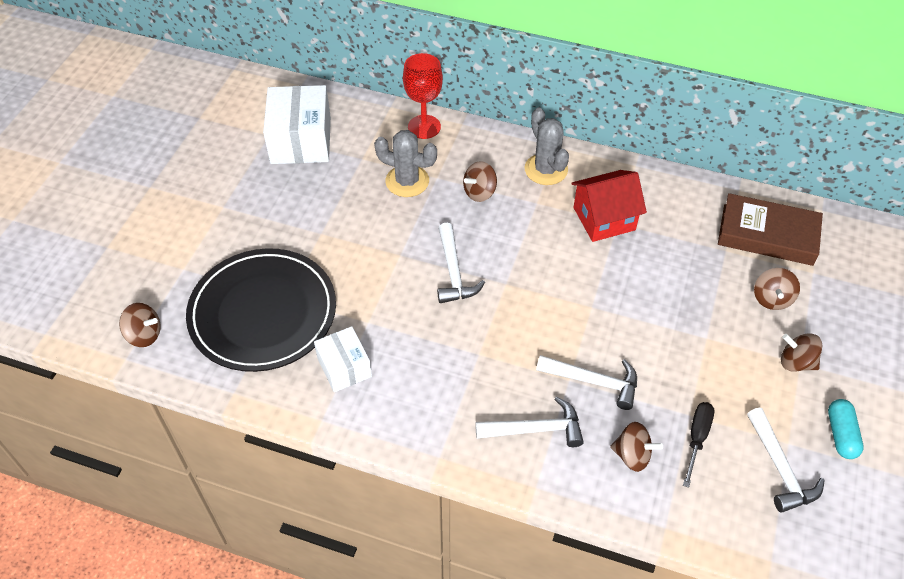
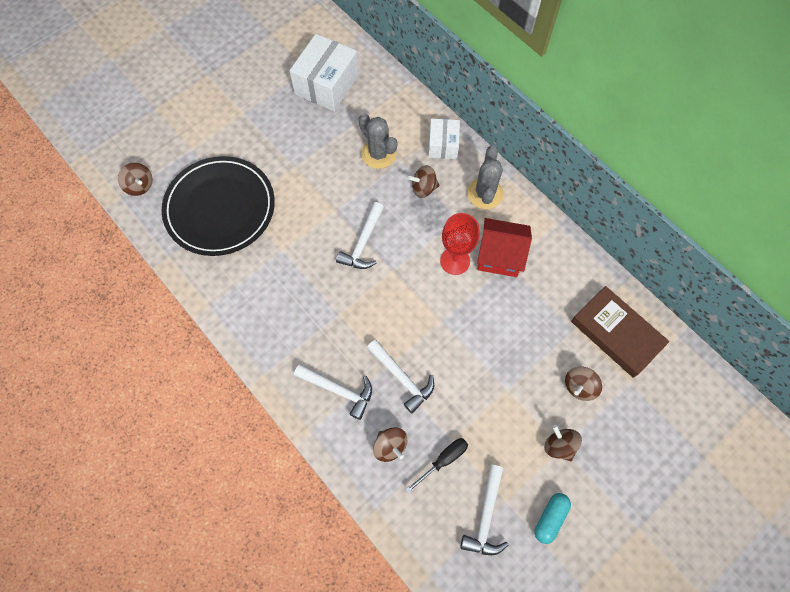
camera: 30 degrees right, 15 degrees up
(344, 367) = (246, 276): white box -> white box (443, 145)
(424, 127) = (420, 114): red goblet -> red goblet (455, 261)

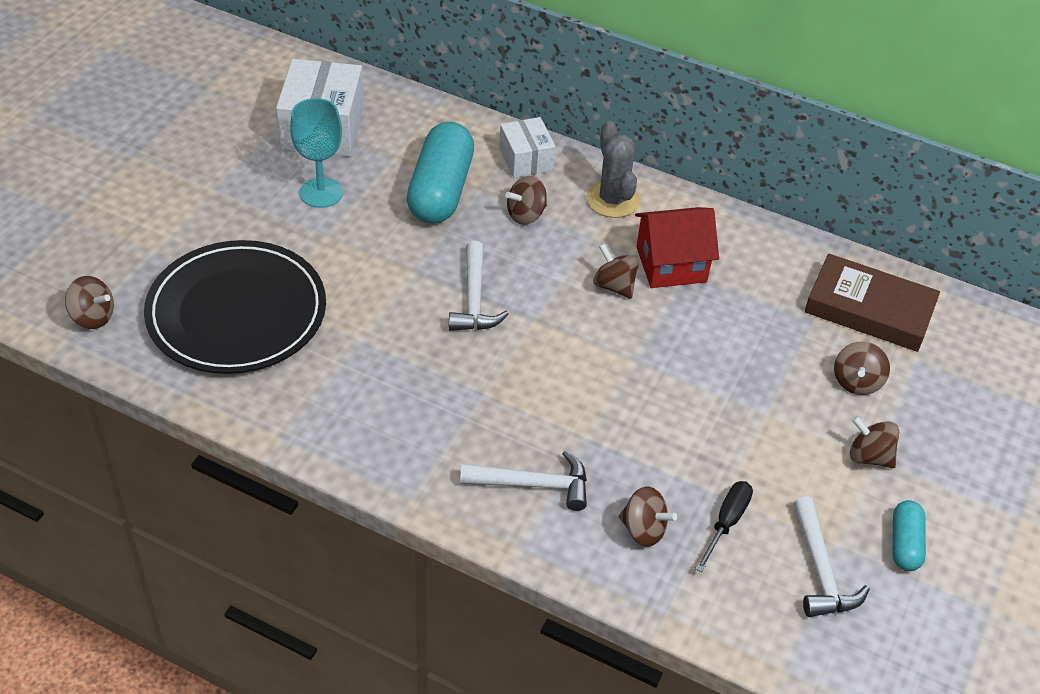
camera: 25 degrees left, 20 degrees down
(305, 134) = (321, 193): none -> turquoise goblet
(378, 154) = (441, 190): grey cactus -> turquoise capsule
(402, 378) = (616, 443): white hammer -> none
(455, 261) = (614, 286): red goblet -> brown spinning top

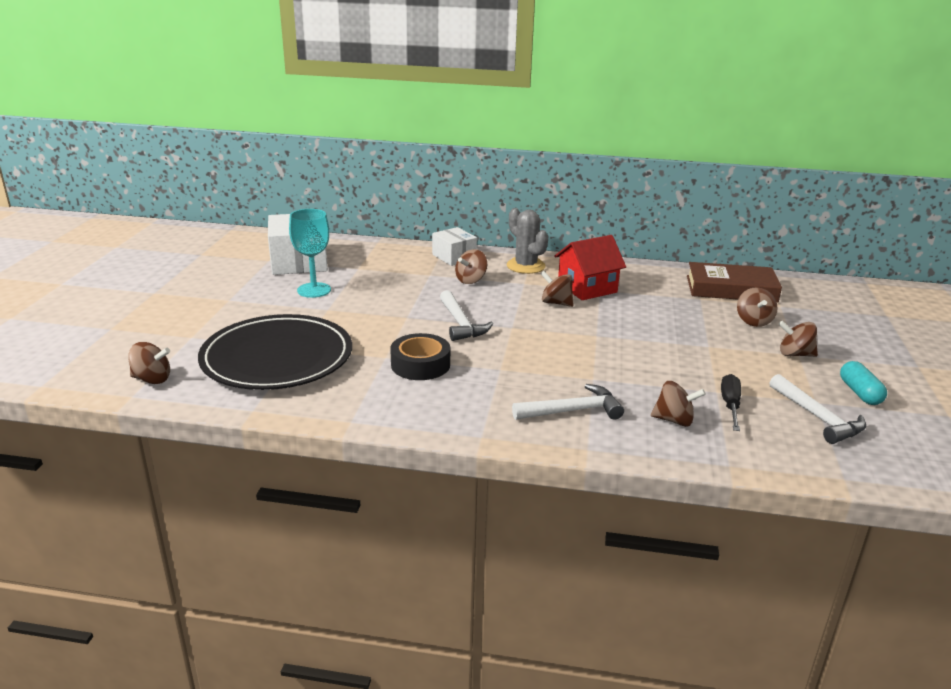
camera: 15 degrees left, 20 degrees down
(394, 363) = (420, 364): none -> black tape
(441, 190) = (403, 278): turquoise capsule -> none

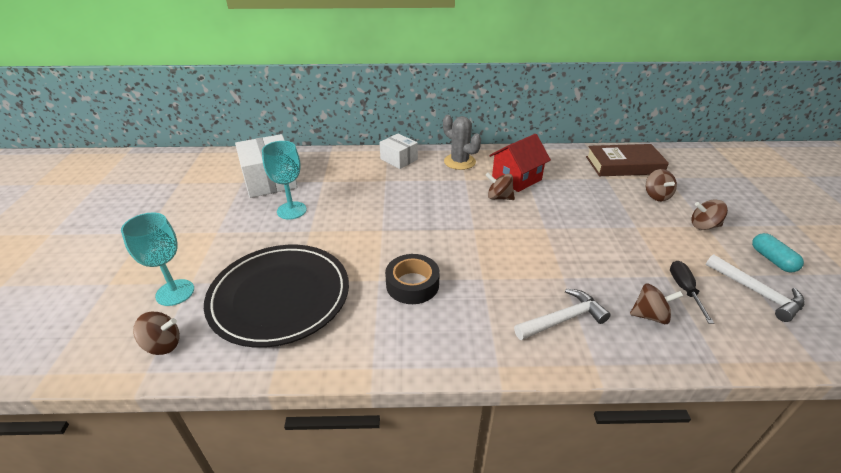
camera: 10 degrees left, 10 degrees up
(173, 342) = (175, 292): none -> turquoise goblet
(461, 323) = (430, 231): white hammer -> none
(471, 280) = (421, 182): brown spinning top -> none

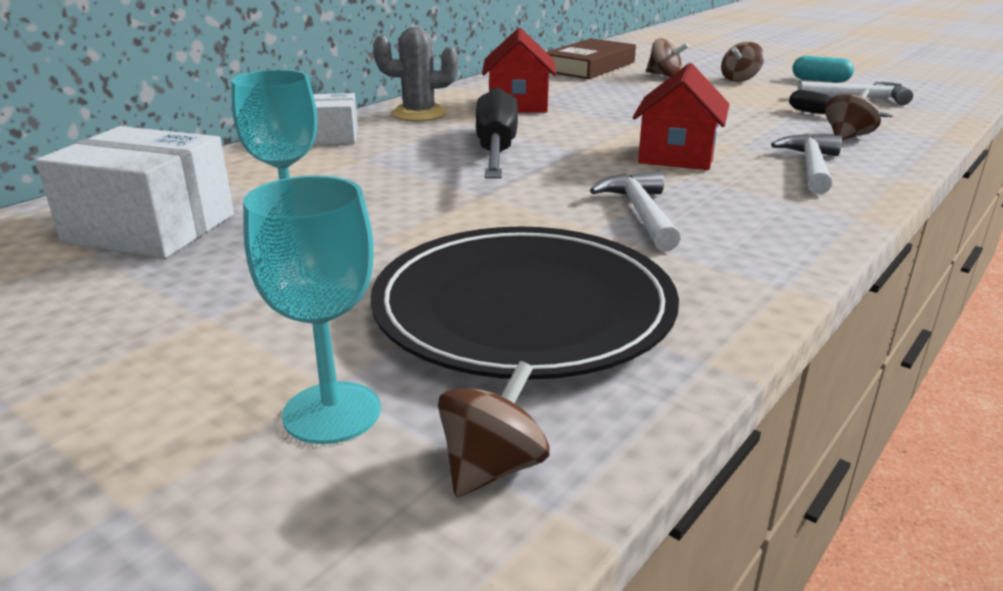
camera: 50 degrees left, 10 degrees down
(412, 284) = (640, 213): black tape -> white hammer
(440, 206) = (496, 150): none -> black screwdriver
(499, 197) = (540, 122): brown spinning top -> none
(511, 262) = (677, 156): none -> red house

